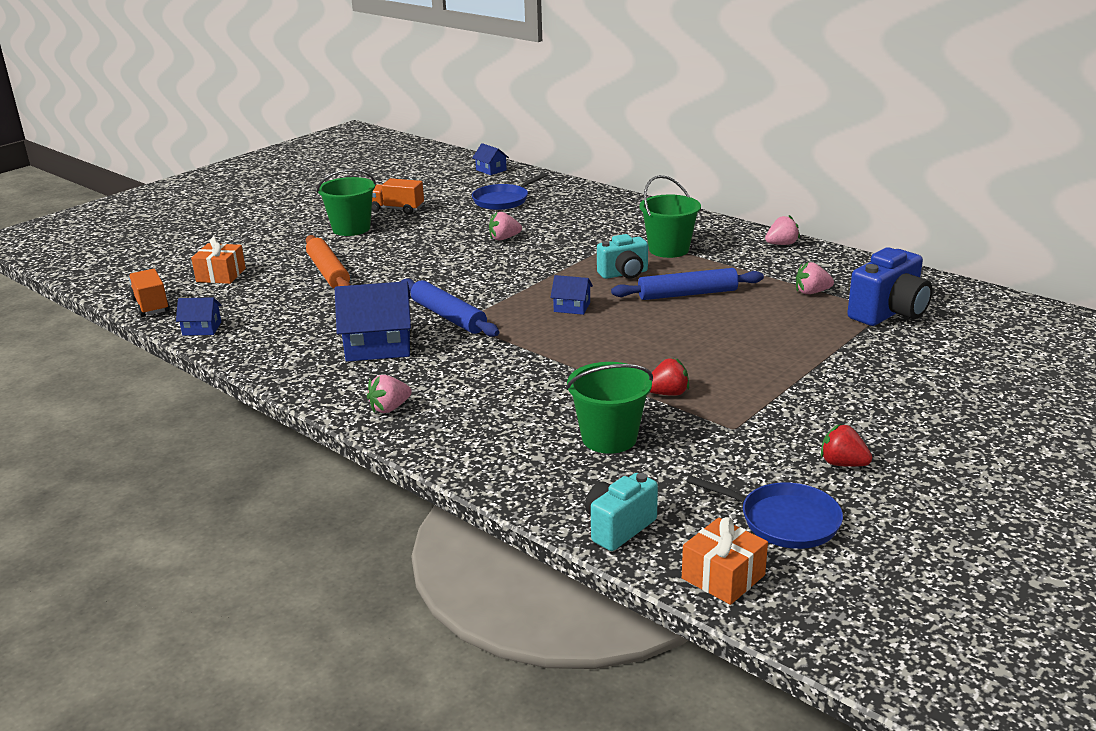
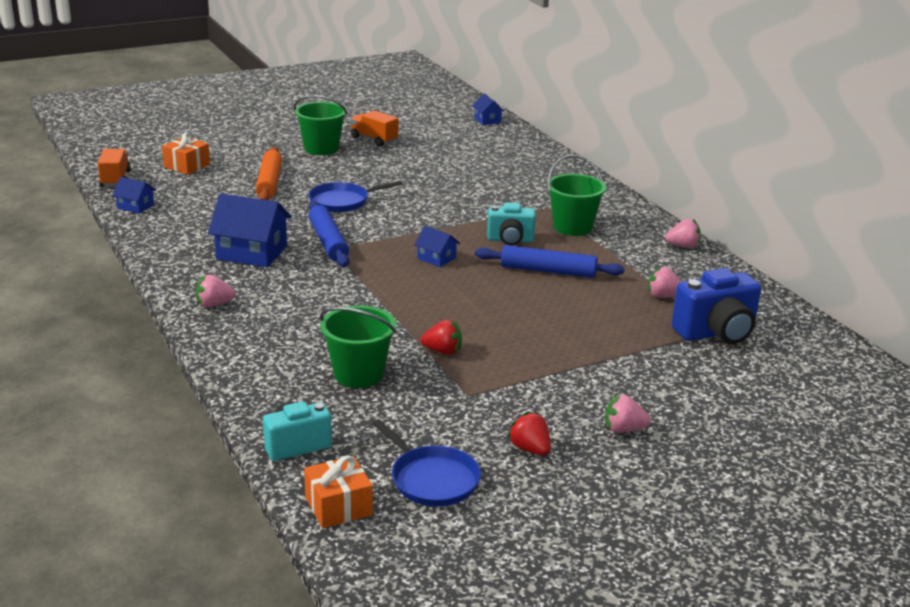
camera: 20 degrees right, 0 degrees up
(503, 200) = (470, 150): blue pan -> blue pan (342, 201)
(504, 238) = (438, 185): pink strawberry -> pink strawberry (623, 429)

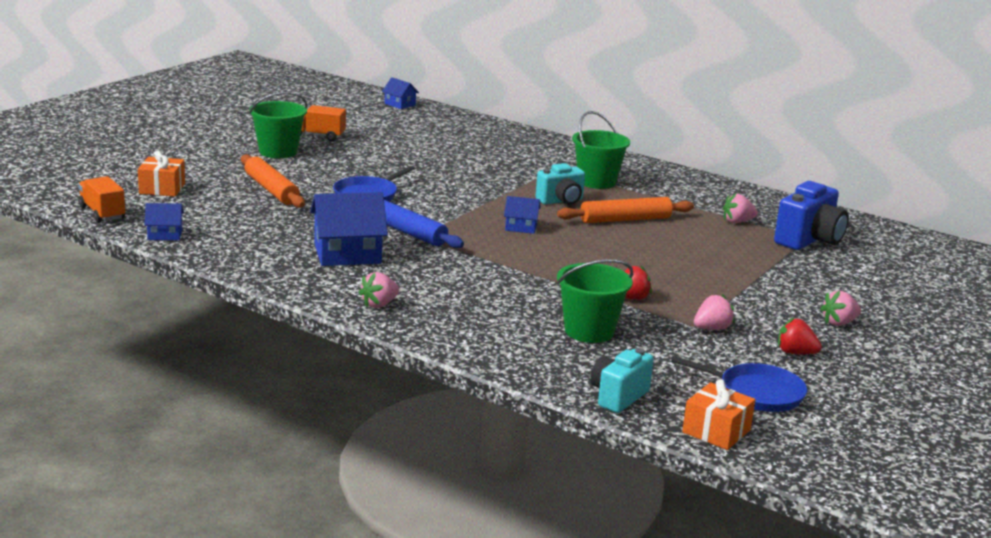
camera: 30 degrees left, 5 degrees down
(548, 271) = (625, 219): blue rolling pin -> orange rolling pin
(683, 246) = (700, 181): pink strawberry -> pink strawberry (712, 328)

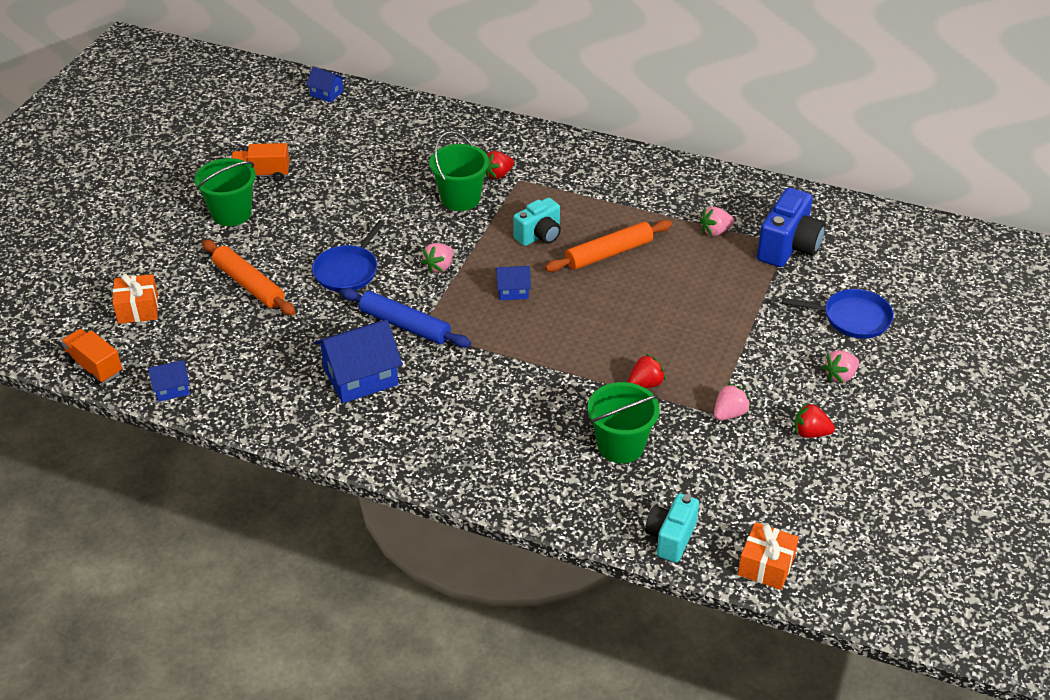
camera: 10 degrees left, 20 degrees up
(379, 304) = (417, 452): pink strawberry -> pink strawberry (439, 267)
(537, 164) = (498, 174): none -> red strawberry
(597, 182) = (565, 193): green bucket -> green bucket (460, 198)
(757, 393) = (789, 501): blue pan -> blue pan (853, 318)

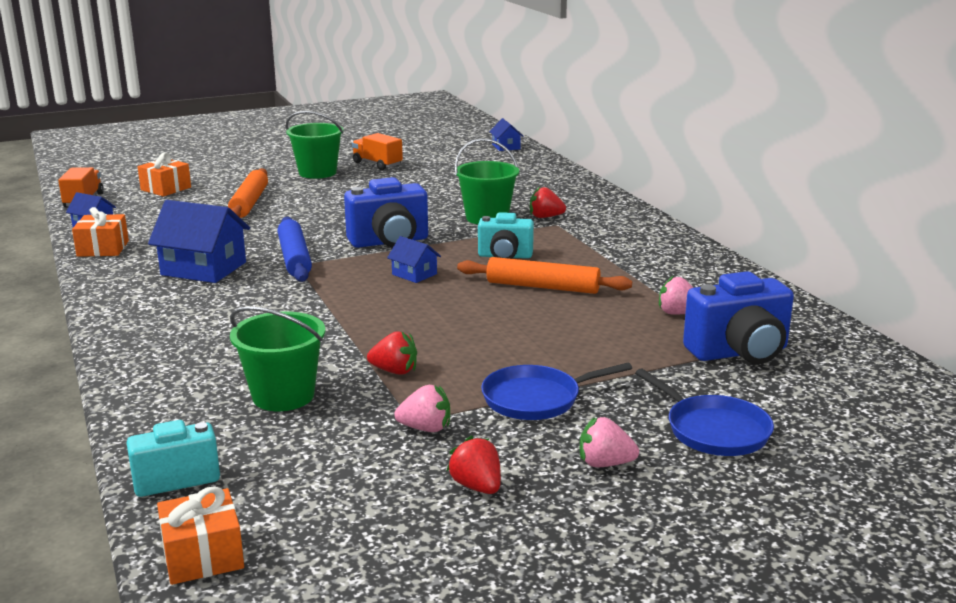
camera: 45 degrees right, 20 degrees down
(238, 407) = (103, 248): none -> orange gift
(348, 271) = (323, 220): blue pan -> blue pan (536, 399)
(439, 267) = (389, 242): pink strawberry -> blue camera

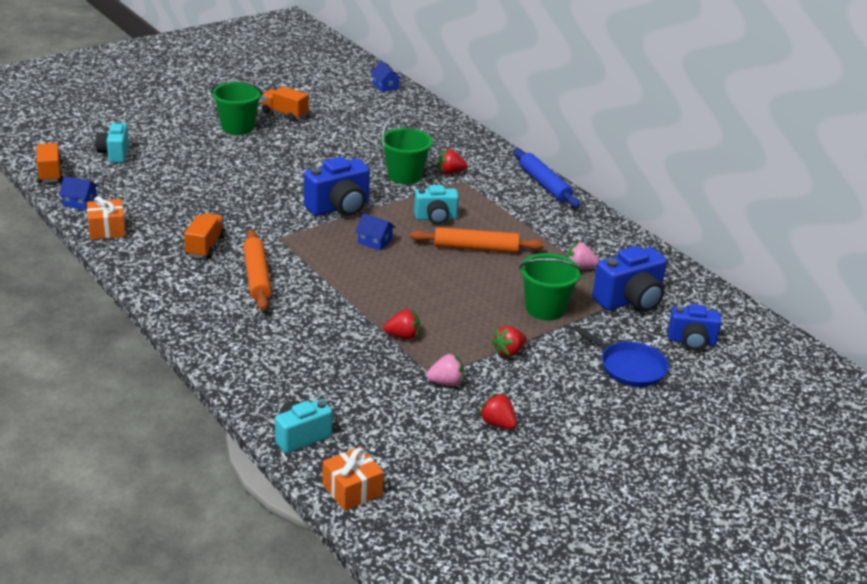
camera: 15 degrees left, 10 degrees up
(166, 189) = (115, 154): orange gift -> turquoise camera
(204, 268) = (205, 246): blue house -> orange truck
(249, 203) = (199, 168): orange rolling pin -> orange rolling pin (257, 277)
(283, 396) = (336, 364): green bucket -> green bucket (545, 309)
(294, 258) = (272, 230): blue rolling pin -> blue rolling pin (544, 185)
(536, 399) = (509, 352): blue pan -> red strawberry
(605, 464) = (570, 399): pink strawberry -> none
(822, 405) = (691, 341): none -> blue camera

